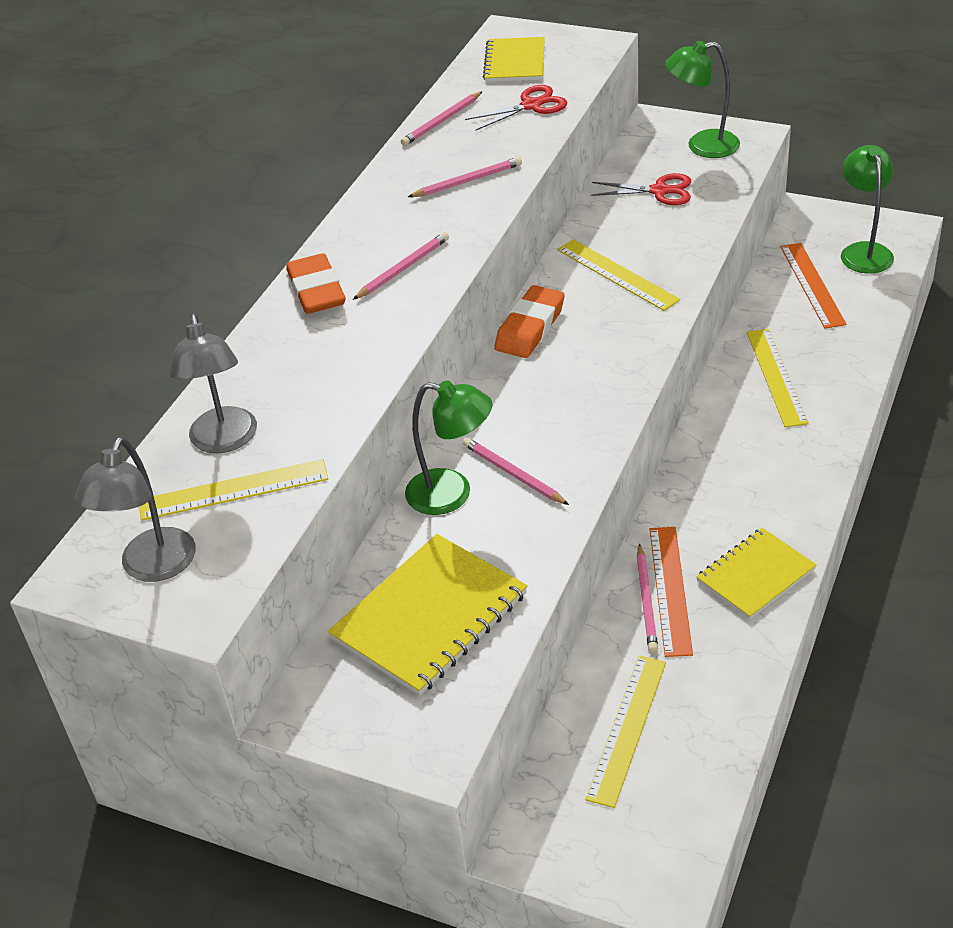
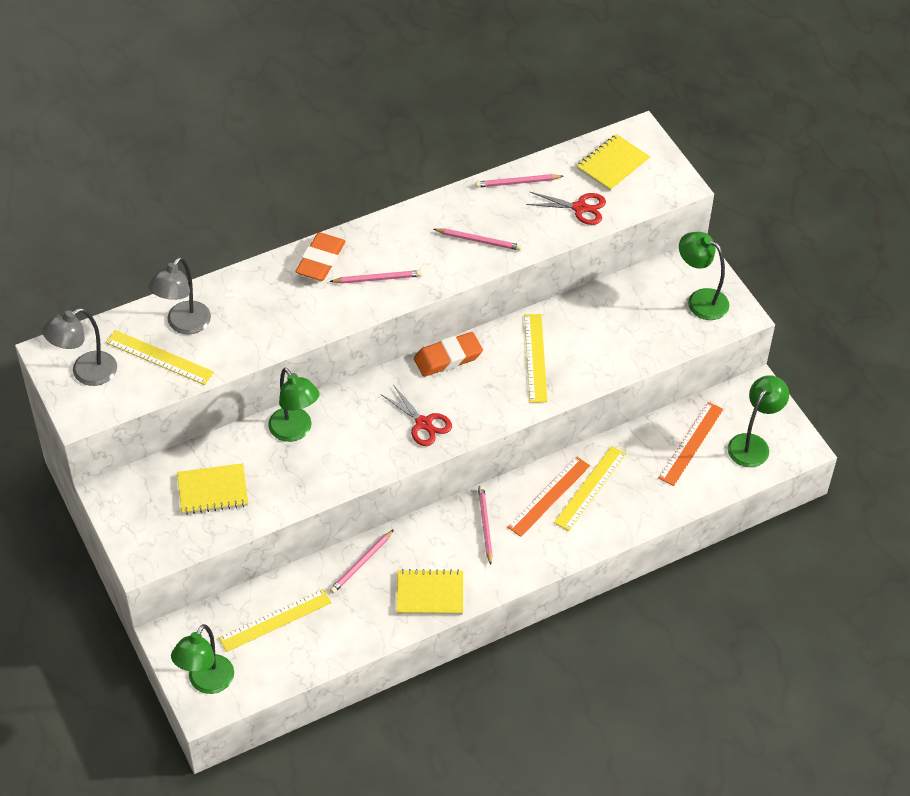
camera: 35 degrees right, 10 degrees up
(429, 616) = (212, 490): yellow notebook -> yellow notebook, size x0.65
(513, 474) = (336, 443): pink pencil -> pink pencil (485, 525)
(634, 862) = (206, 682): none -> green lamp
(660, 191) = (632, 316): red scissors -> red scissors (423, 423)
(670, 589) = (380, 567): orange ruler -> orange ruler (549, 496)

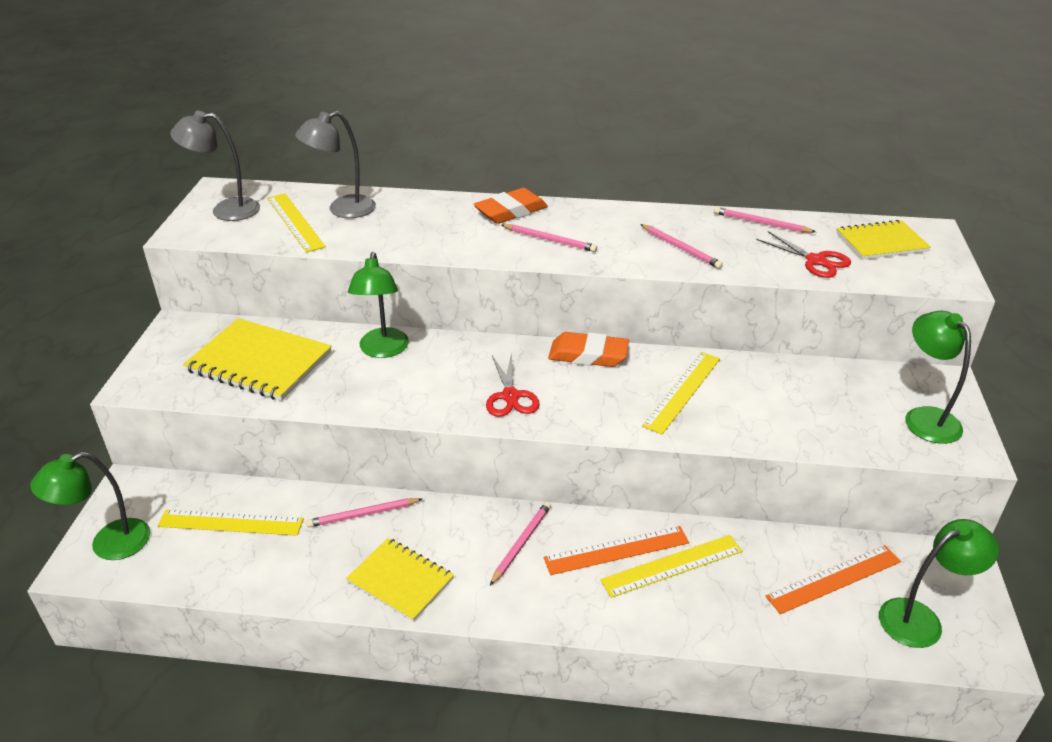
camera: 35 degrees right, 15 degrees down
(212, 490) = (259, 362): yellow notebook -> yellow notebook, size x1.54

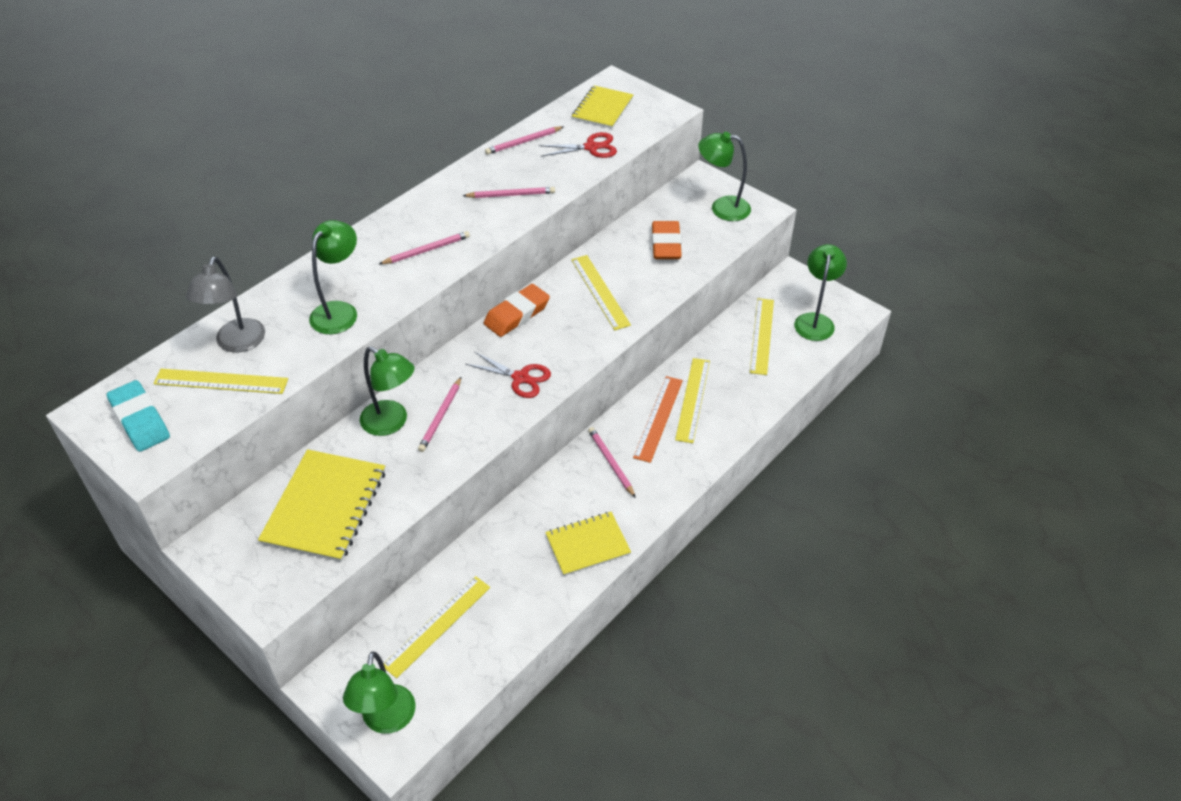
camera: 55 degrees left, 10 degrees up
(226, 210) = (140, 420): grey lamp -> turquoise eraser
(259, 362) = (325, 507): yellow notebook -> yellow notebook turned 45 degrees counterclockwise
(363, 515) = (504, 538): pink pencil -> pink pencil (441, 416)
(426, 234) = (339, 311): none -> green lamp
(511, 211) = (361, 249): orange eraser -> orange eraser (666, 244)
(834, 579) = (762, 335): orange ruler -> yellow ruler

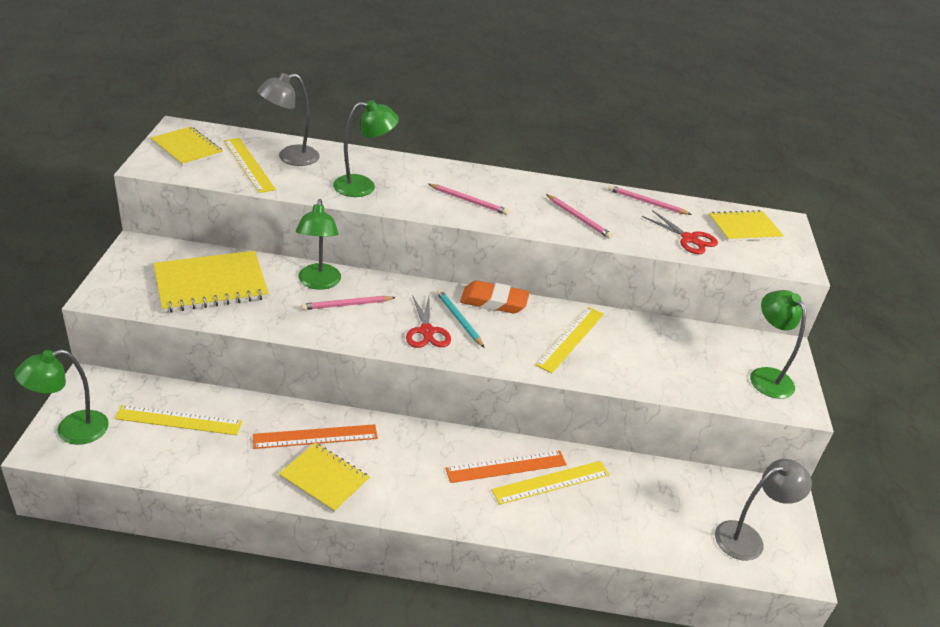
camera: 50 degrees right, 10 degrees down
(140, 420) = (187, 148): turquoise eraser -> yellow notebook
(522, 349) = (459, 319): none -> turquoise pencil
(534, 529) = (315, 436): none -> orange ruler
(611, 462) = (427, 455): pink pencil -> none
(666, 244) = (674, 357): orange eraser -> none
(762, 335) = (682, 502): yellow ruler -> none
(815, 320) = (748, 538): green lamp -> grey lamp

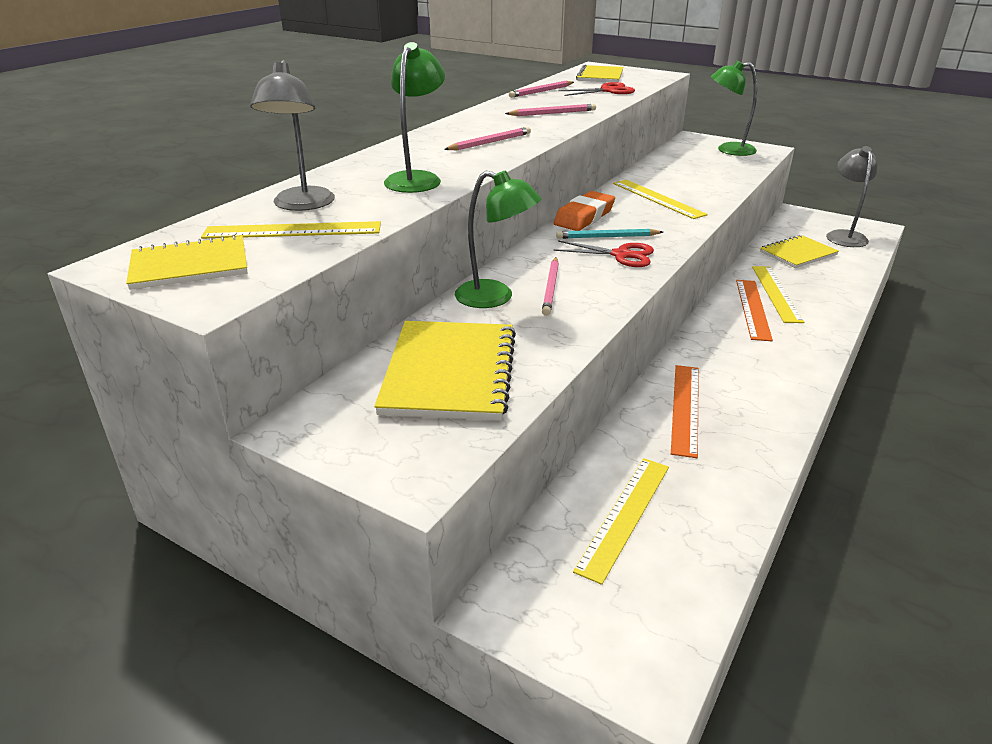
camera: 60 degrees left, 5 degrees down
(71, 431) = (616, 642): green lamp -> none
(324, 479) = (757, 415): yellow notebook -> yellow notebook (798, 253)

